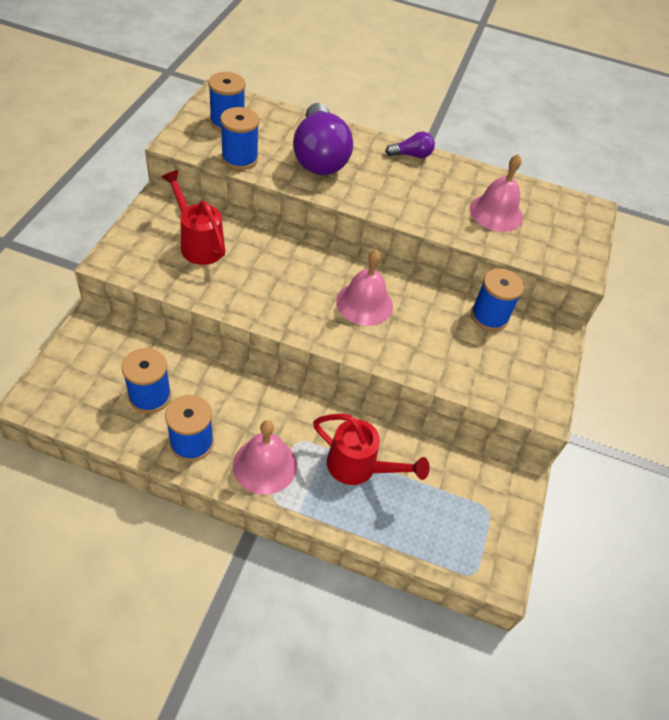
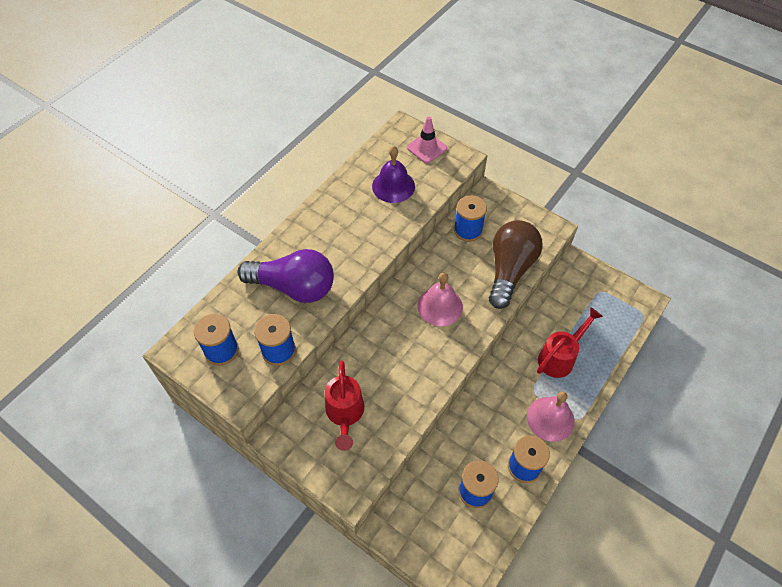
camera: 65 degrees left, 5 degrees up
(198, 243) = (345, 414): red watering can -> red watering can turned 75 degrees counterclockwise
(411, 155) = (310, 219): purple light bulb -> none
(449, 367) = (509, 270): none -> brown light bulb
(496, 213) = (393, 186): pink bell -> purple bell
(574, 234) = (427, 148): none -> pink traffic cone

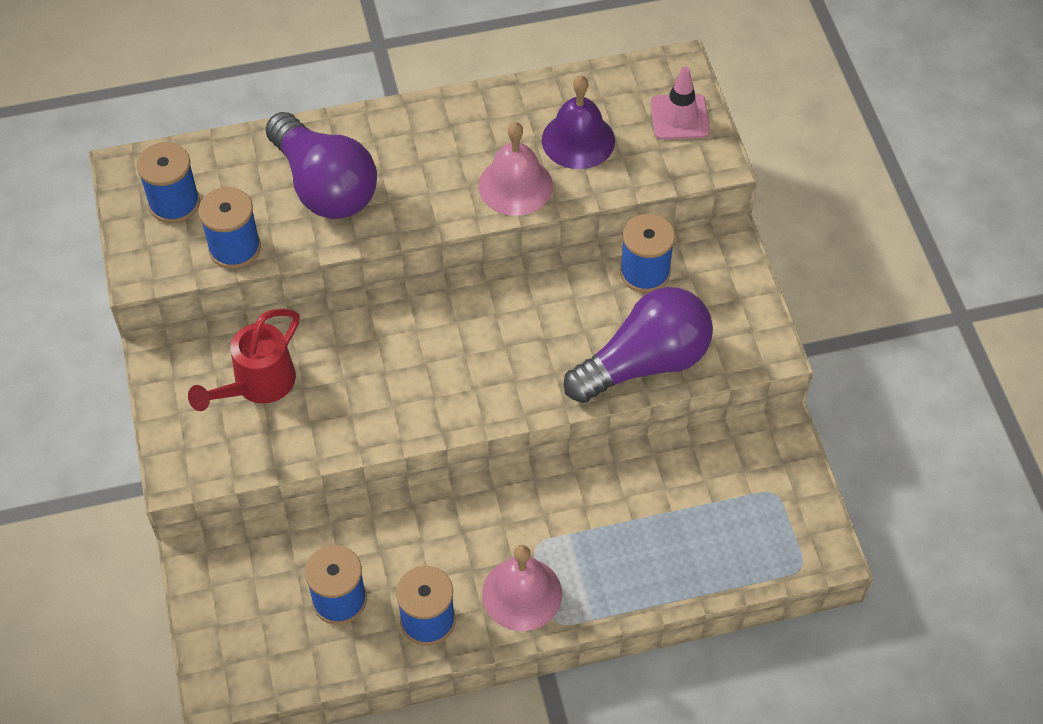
camera: 40 degrees right, 0 degrees up
(440, 306) = (502, 343): pink bell -> pink bell (515, 185)
(509, 270) = (644, 363): brown light bulb -> purple light bulb
(560, 357) = (618, 532): red watering can -> none

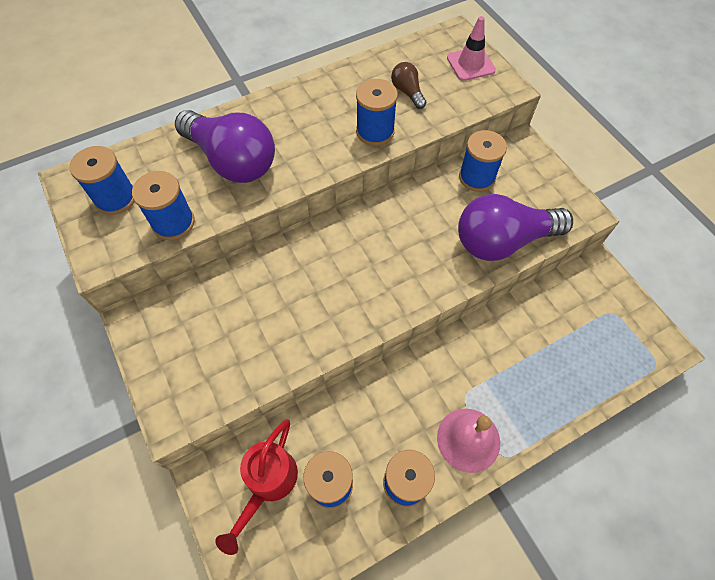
camera: 15 degrees left, 5 degrees up
(257, 385) = (219, 327): red watering can -> red watering can (267, 484)
(515, 185) = (375, 131): pink bell -> blue spool
(578, 140) = (407, 92): purple bell -> brown light bulb
(644, 363) = (503, 241): purple light bulb -> purple light bulb turned 150 degrees counterclockwise

